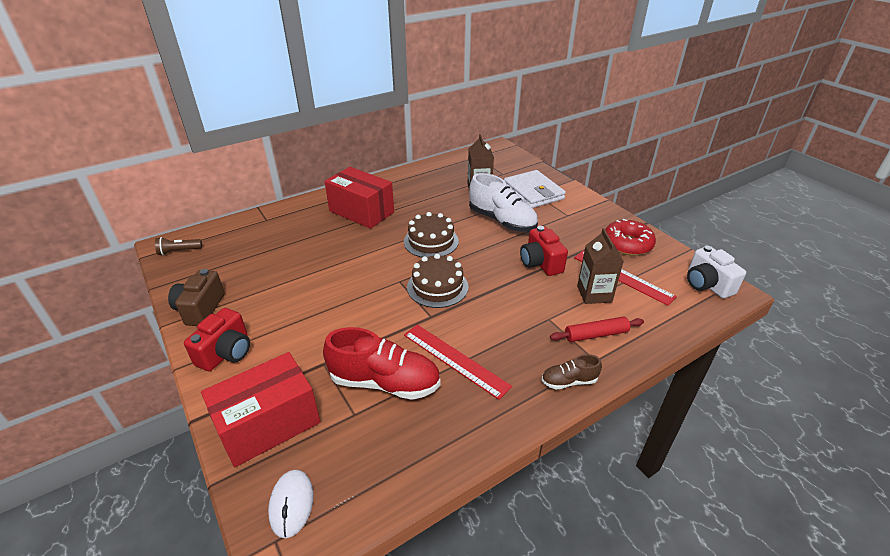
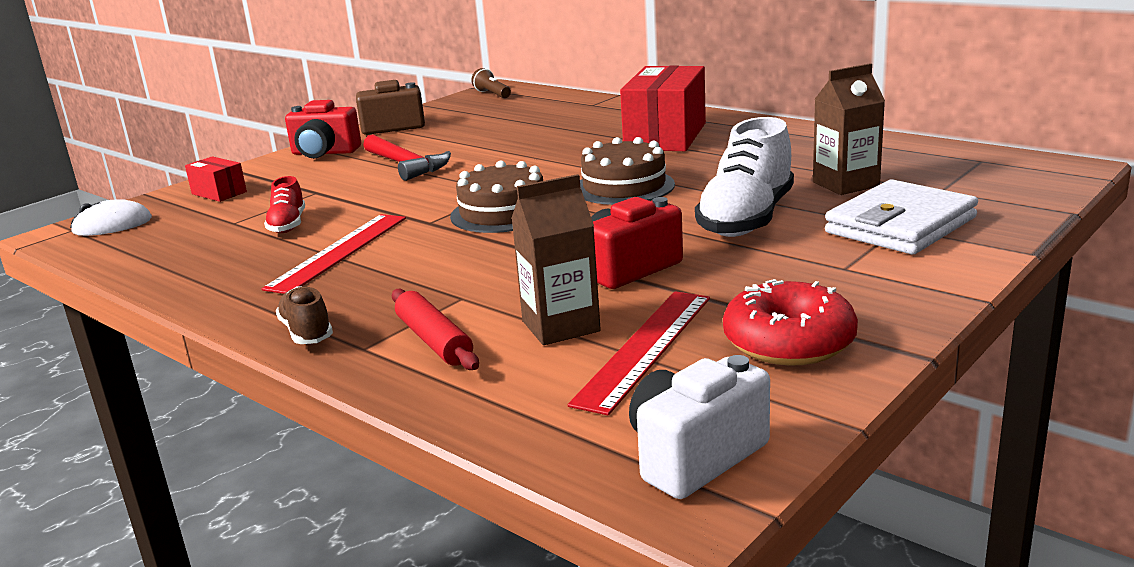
camera: 75 degrees right, 15 degrees down
(268, 424) = (219, 193): red box -> red box, size x0.48
(307, 313) = (406, 165): none -> red hammer
(385, 382) = (288, 225): red shoe -> red shoe, size x0.51

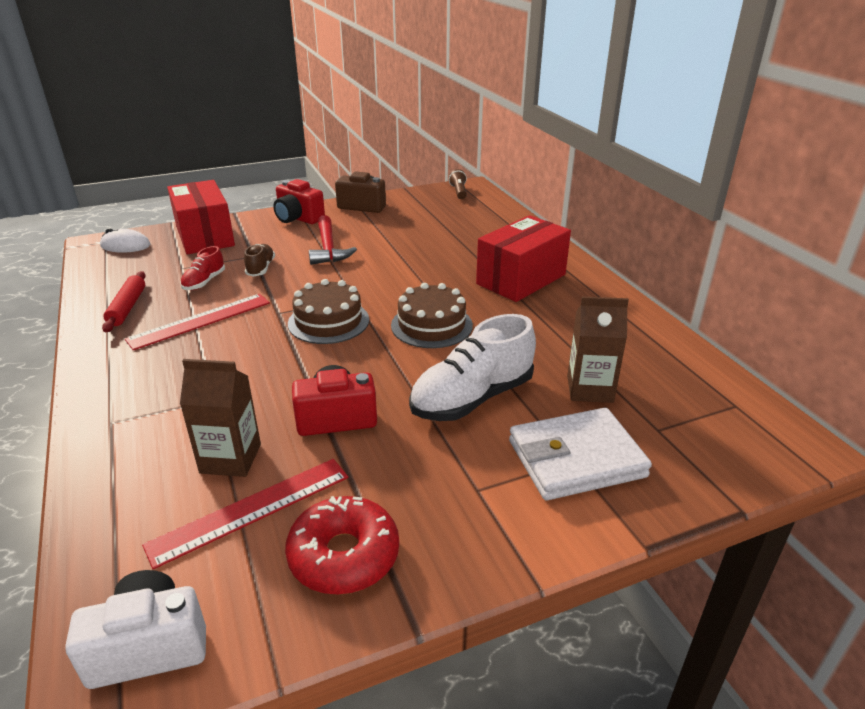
camera: 25 degrees right, 10 degrees up
(219, 193) = (205, 236): red box -> red box, size x2.08
(307, 332) = (102, 391): brown shoe -> brown shoe (261, 268)
(434, 341) = (150, 435): red rolling pin -> red rolling pin (127, 307)

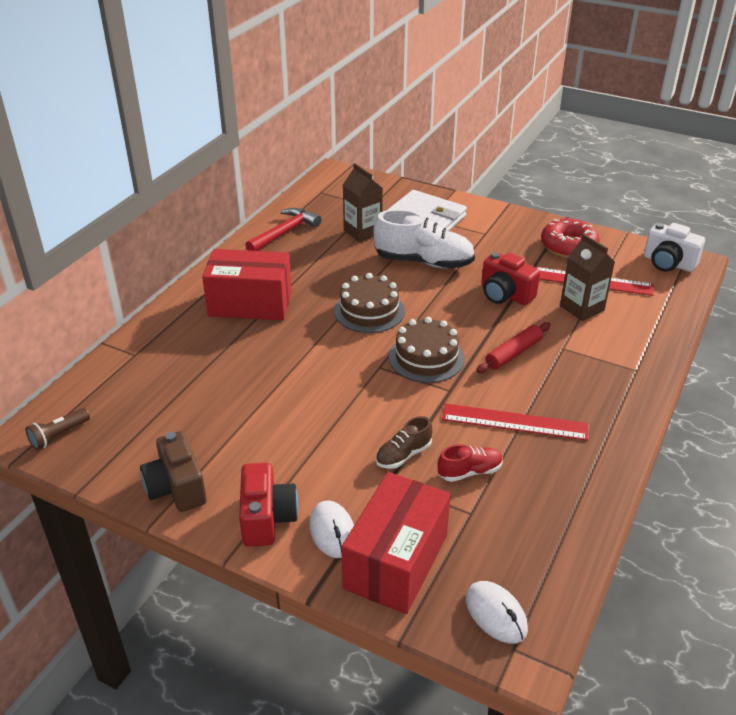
camera: 130 degrees left, 5 degrees up
(127, 307) = (562, 483): red rolling pin -> red rolling pin (513, 353)
(256, 229) = (332, 531): none -> white mouse
(328, 248) = (313, 440): red hammer -> red hammer (284, 232)

